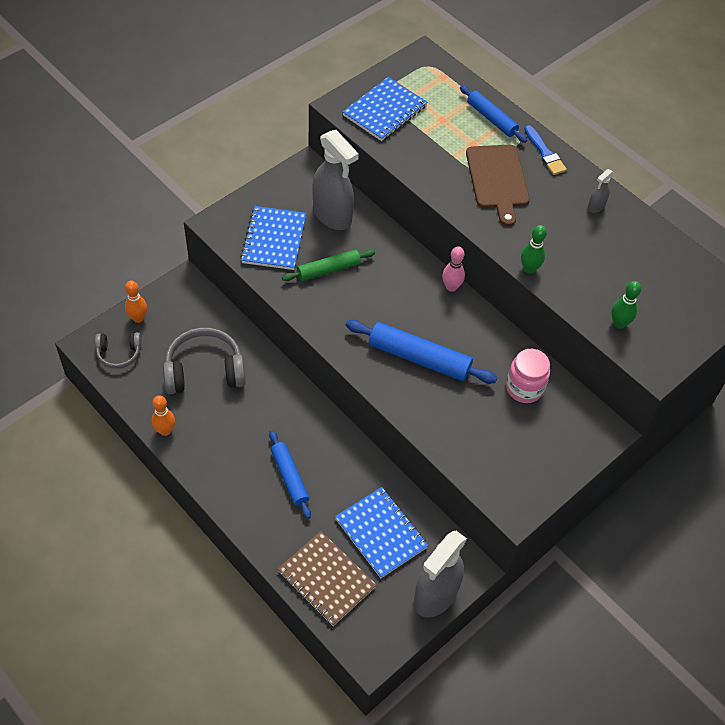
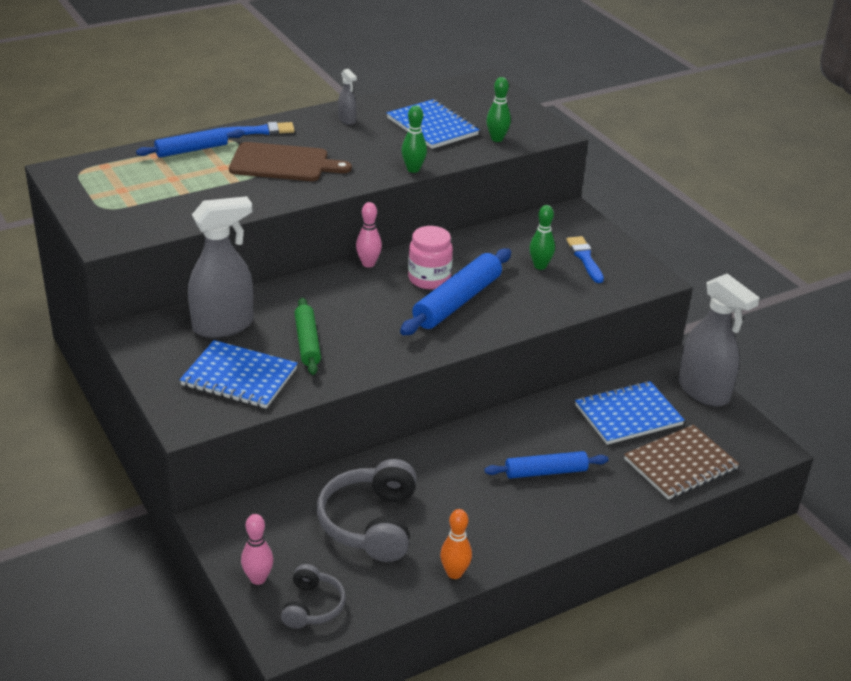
camera: 75 degrees left, 20 degrees down
(138, 318) = (258, 579): orange bowling pin -> pink bowling pin
(384, 111) = (134, 211): blue notebook -> blue notebook (432, 126)
(499, 413) = (540, 266): none -> green bowling pin
(524, 388) = (513, 246): pink jar -> pink jar (429, 279)
(528, 448) = (585, 258): none -> blue brush

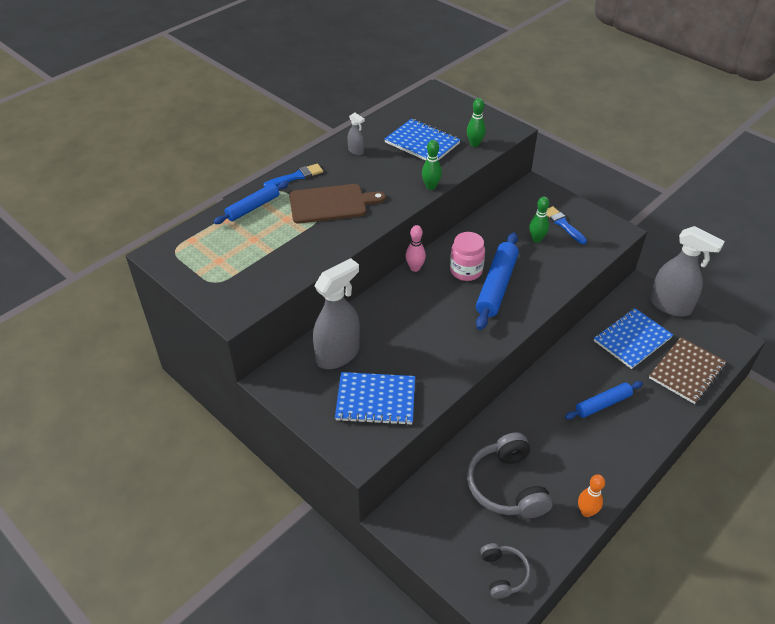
camera: 15 degrees left, 10 degrees up
(258, 579) = (452, 562): pink bowling pin -> none
(307, 342) = (409, 353): green rolling pin -> none

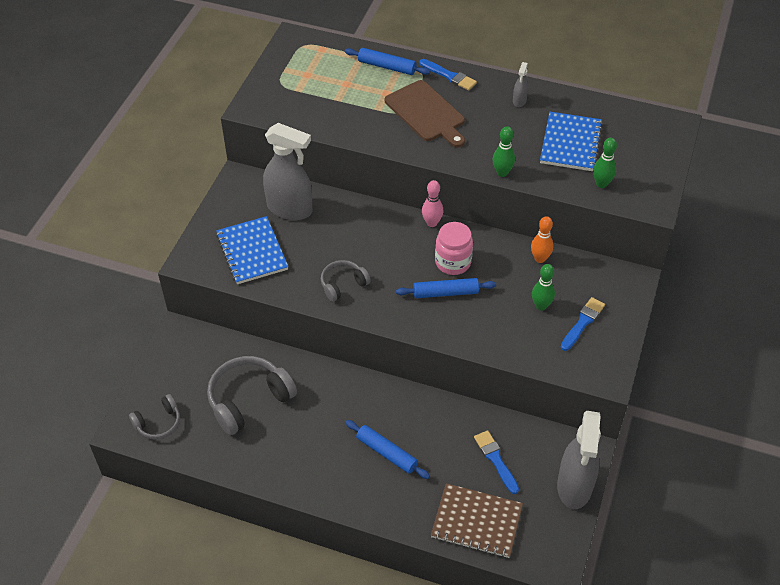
camera: 65 degrees right, 5 degrees up
(453, 347) = (343, 284): none -> grey headphones
(496, 286) = (445, 293): blue rolling pin -> blue rolling pin, size x0.64
(586, 512) = (248, 469): orange bowling pin -> orange bowling pin (540, 259)
(632, 339) = (495, 460): blue notebook -> blue brush

